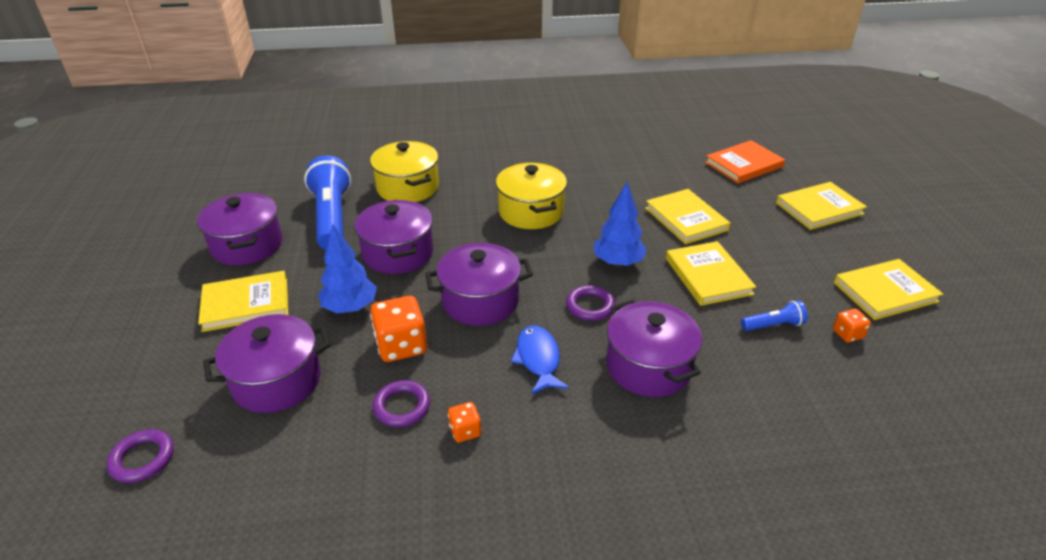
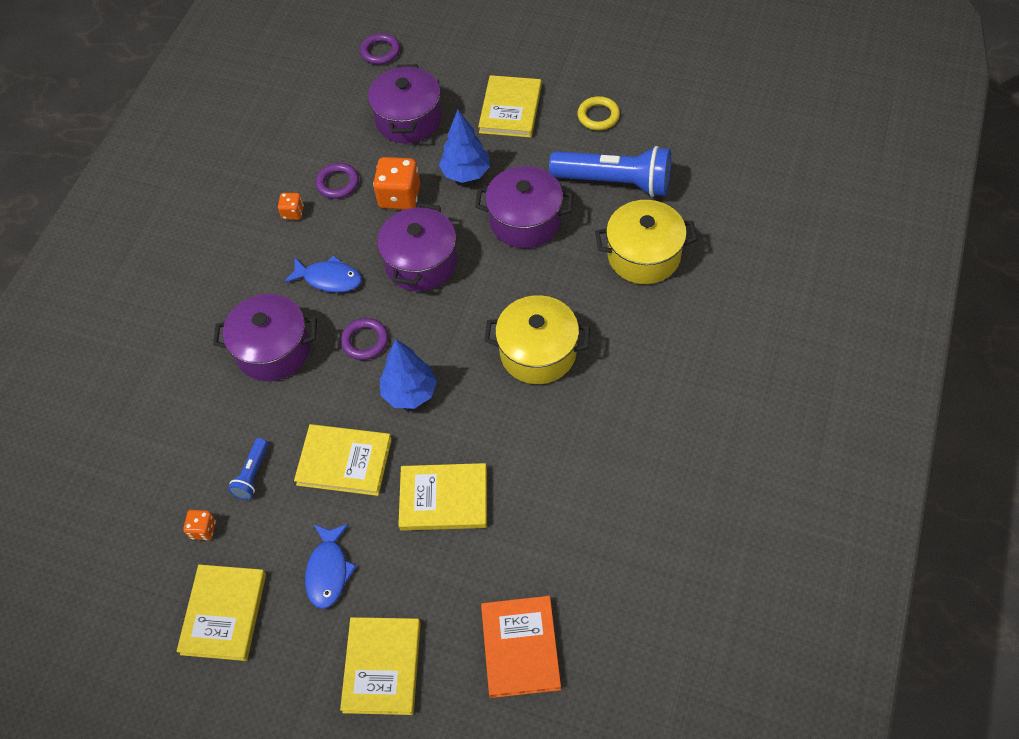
camera: 120 degrees right, 20 degrees up
(247, 245) = (598, 116): purple pot -> yellow ring
(793, 252) = (328, 571): none -> blue fish

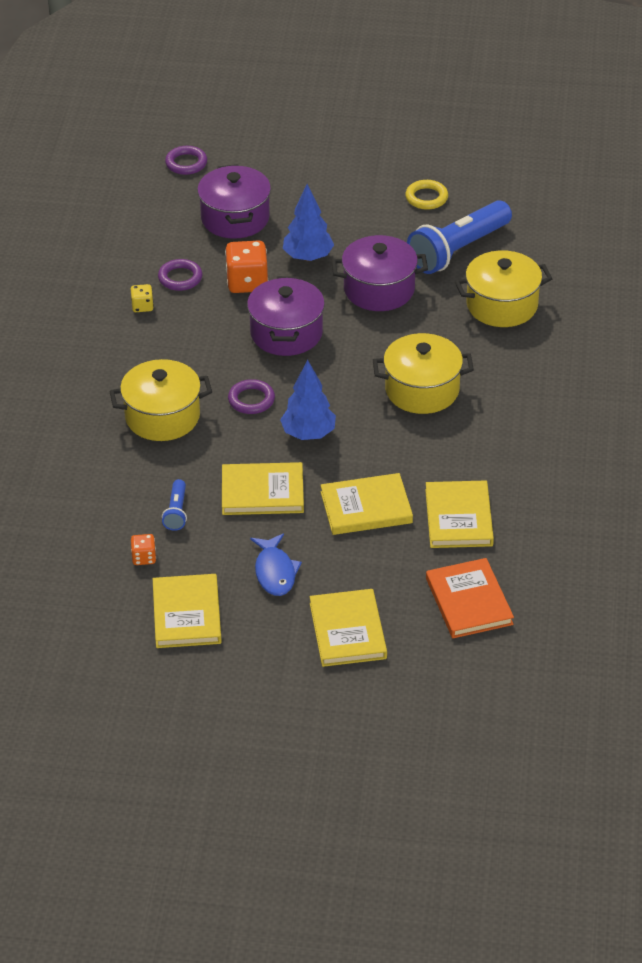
camera: 15 degrees left, 15 degrees down
(273, 350) = (162, 417): purple pot -> yellow pot
(293, 212) = (142, 306): orange dice -> yellow dice
(329, 279) = (198, 355): blue fish -> none
(510, 109) = (336, 200): yellow book -> yellow book (459, 518)
(615, 182) = (458, 250): blue flashlight -> blue flashlight turned 135 degrees clockwise

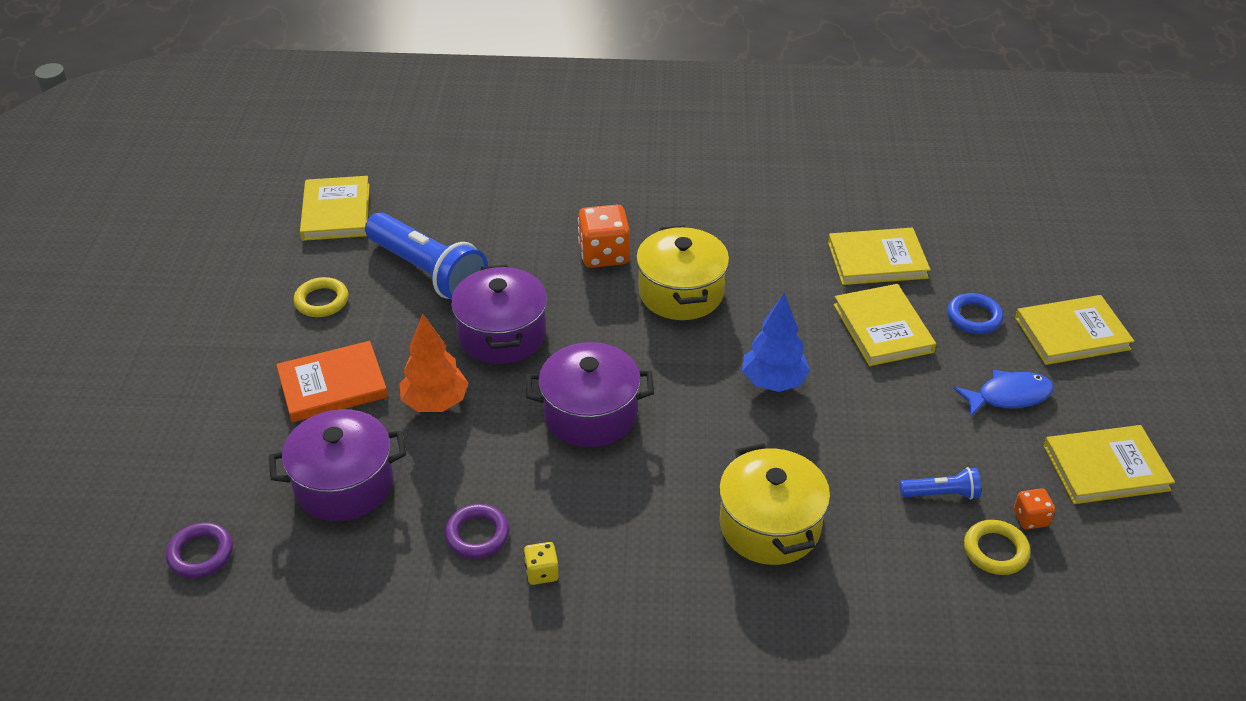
camera: 95 degrees left, 0 degrees up
(117, 532) = (995, 551): none -> yellow ring
(247, 282) = (487, 460): orange dice -> orange dice (604, 254)
(251, 400) = (722, 438): purple ring -> none
(262, 492) = (883, 416): yellow book -> yellow book (336, 212)
(308, 257) = (435, 403): blue tree -> orange tree
(375, 569) = (974, 317): none -> blue ring
(469, 601) = (994, 250): orange book -> orange book (332, 385)
(502, 305) = (529, 236): yellow pot -> none

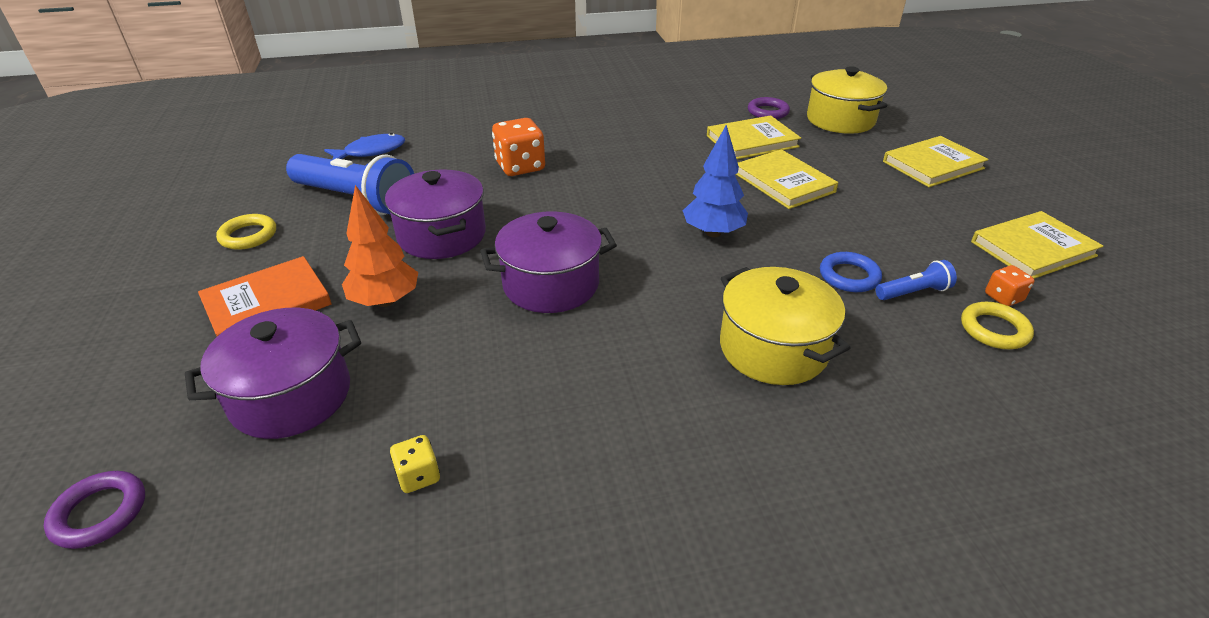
camera: 15 degrees left, 5 degrees down
(336, 212) = (257, 169): yellow book -> none
(477, 534) = (462, 418): purple ring -> purple ring (768, 112)
(542, 572) = (550, 444): yellow dice -> yellow dice (418, 476)
(681, 293) = (599, 183): yellow pot -> yellow pot (840, 120)
(974, 317) = (851, 165): blue ring -> blue ring (849, 276)
(1008, 396) = (916, 212): blue fish -> blue fish (371, 152)

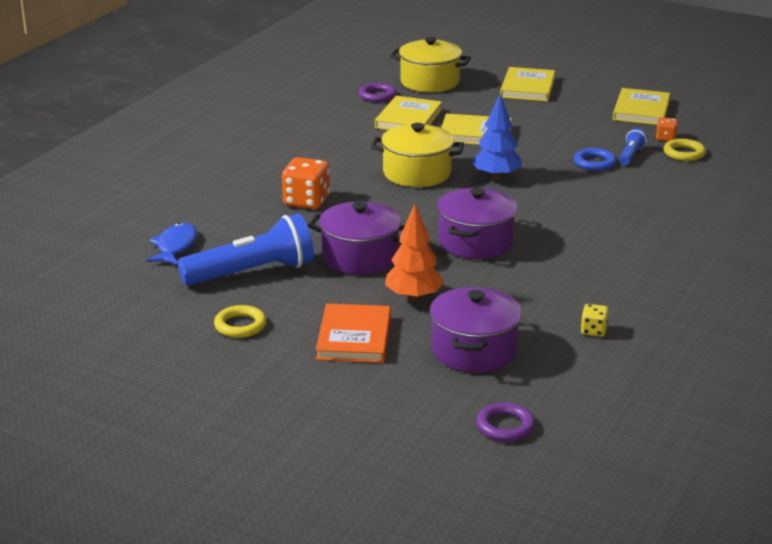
camera: 50 degrees left, 10 degrees down
(773, 348) = (623, 208): yellow pot -> yellow pot (417, 173)

